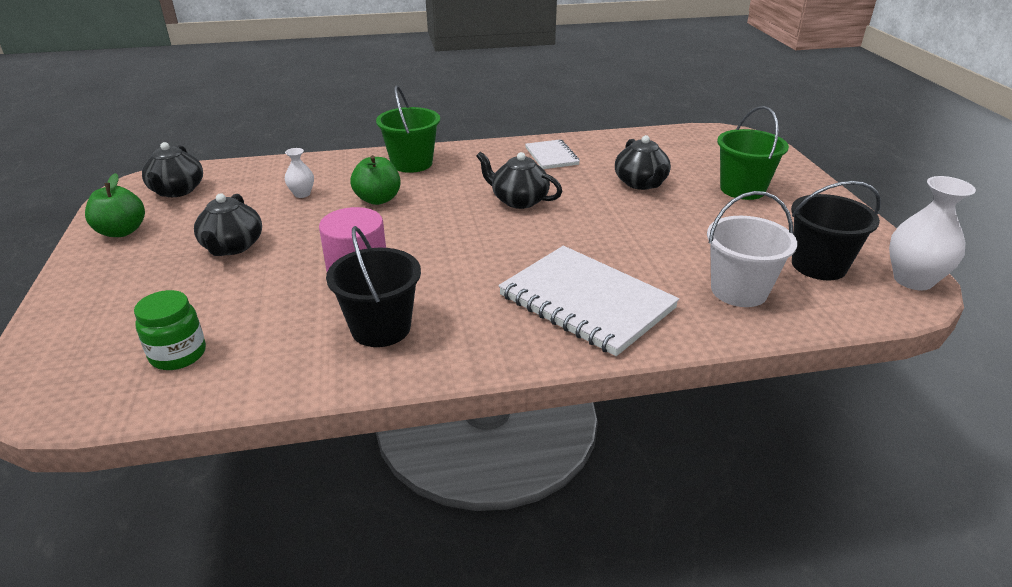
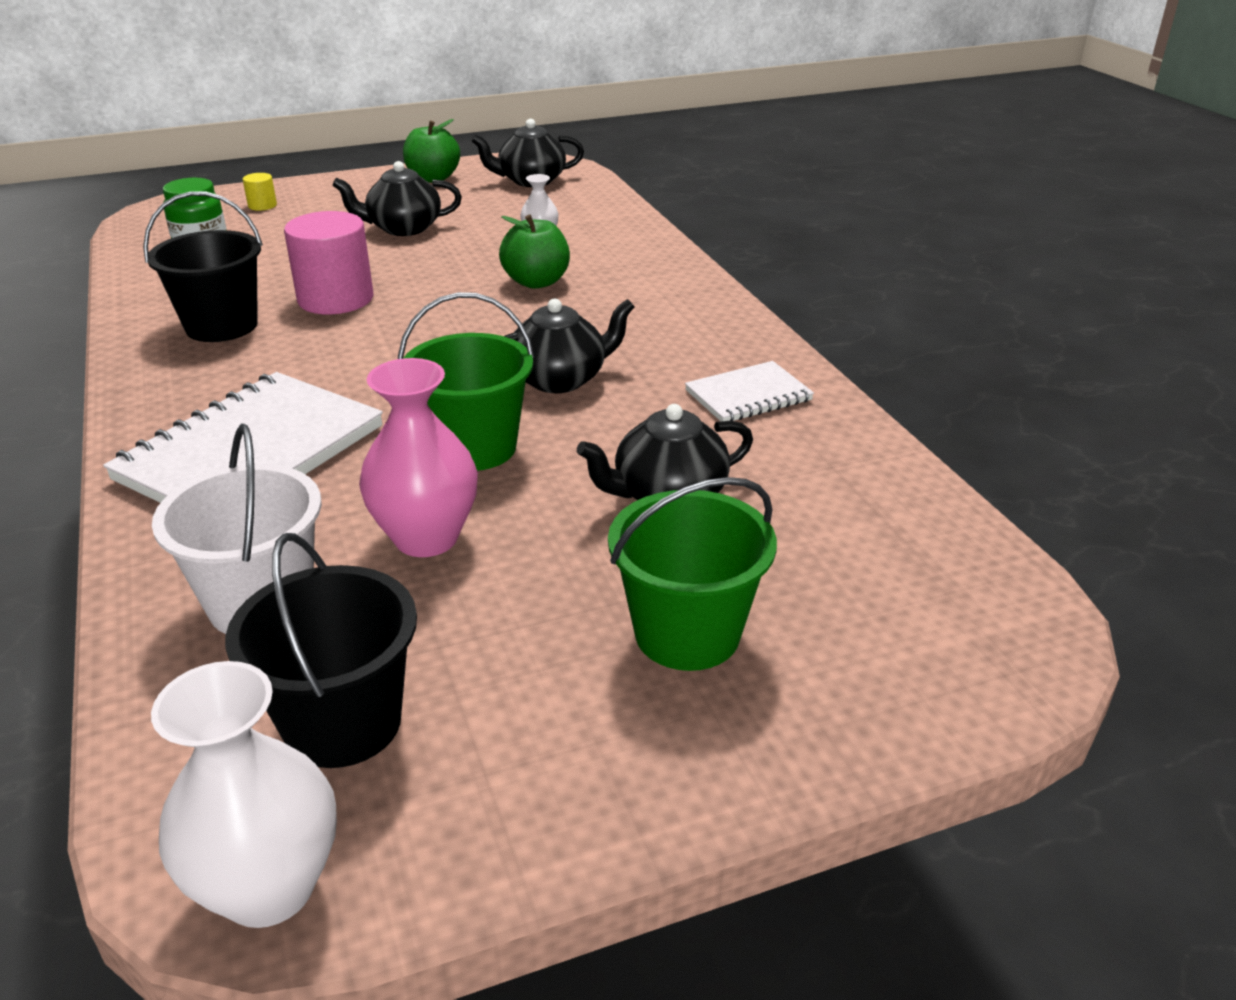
camera: 80 degrees right, 0 degrees up
(96, 323) = (262, 205): none -> yellow cylinder
(411, 163) = (662, 288): green bucket -> green bucket (474, 447)
(519, 200) = (560, 379): black teapot -> black teapot turned 45 degrees clockwise
(678, 244) = (426, 538): none -> pink vase

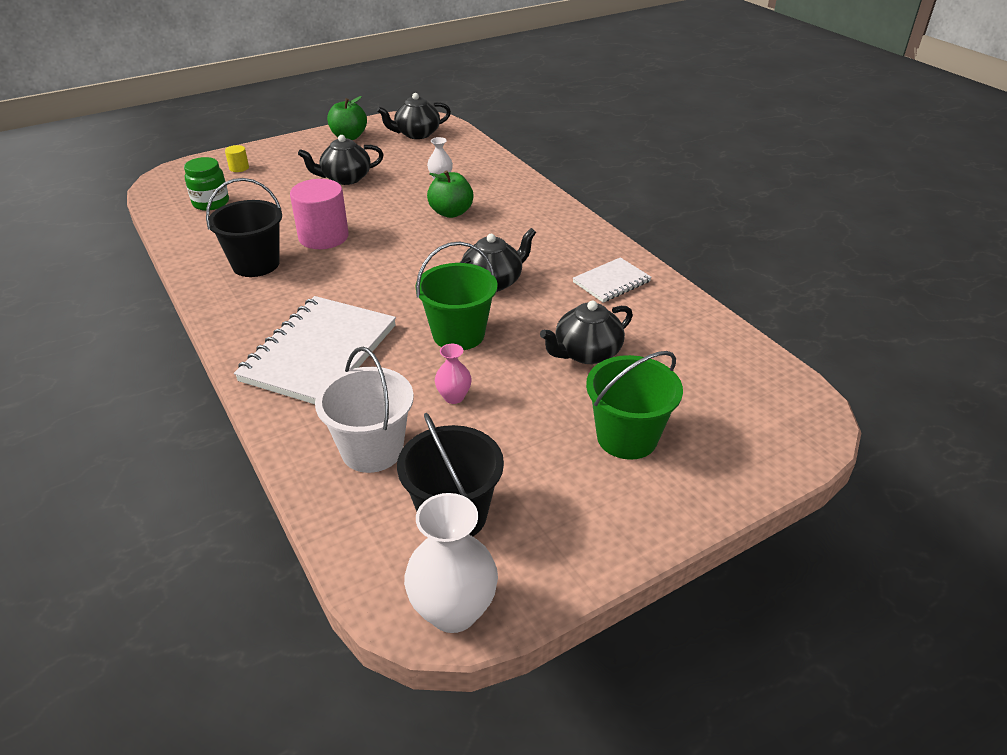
camera: 10 degrees left, 5 degrees up
(426, 538) = (454, 397): pink vase -> pink vase, size x0.53

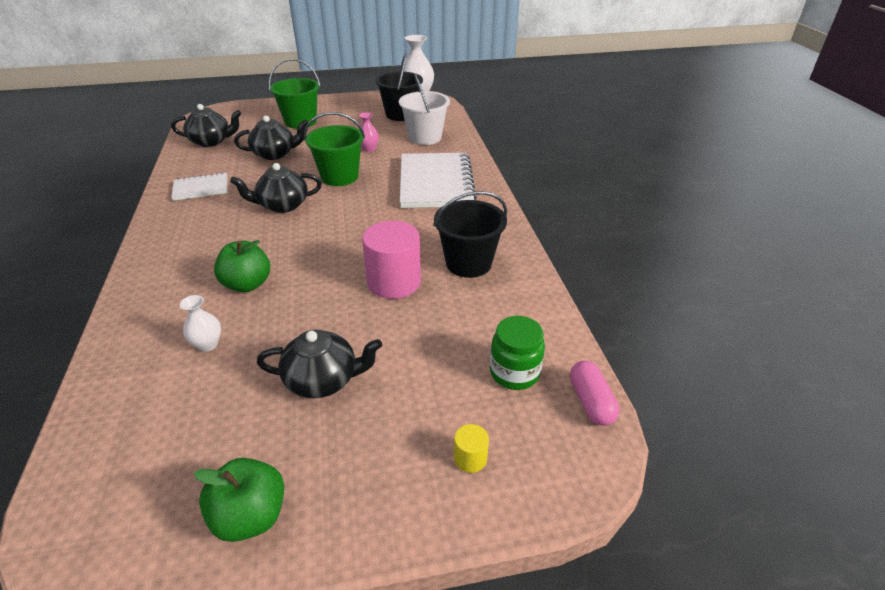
camera: 160 degrees left, 0 degrees up
(158, 199) = (590, 402): none -> pink capsule
(319, 353) = (436, 183): white notebook -> white notebook turned 45 degrees counterclockwise
(416, 134) = (133, 486): black teapot -> black teapot (211, 141)

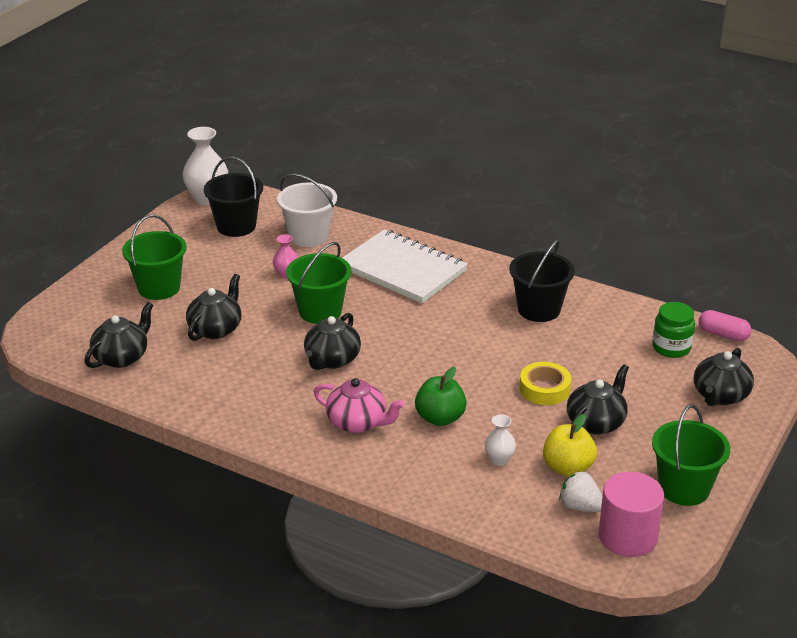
camera: 50 degrees left, 5 degrees down
(159, 438) = (580, 506): none -> white strawberry
(201, 188) = (230, 394): white notebook -> none
(207, 249) = (358, 423): none -> pink teapot
(226, 396) = (568, 468): none -> yellow apple
(251, 516) = (684, 488): green apple -> green bucket
(348, 321) = (544, 389): none -> yellow tape
(394, 282) = (521, 351): pink cylinder -> pink cylinder (627, 536)
(470, 458) = (720, 396): yellow cylinder -> black teapot

